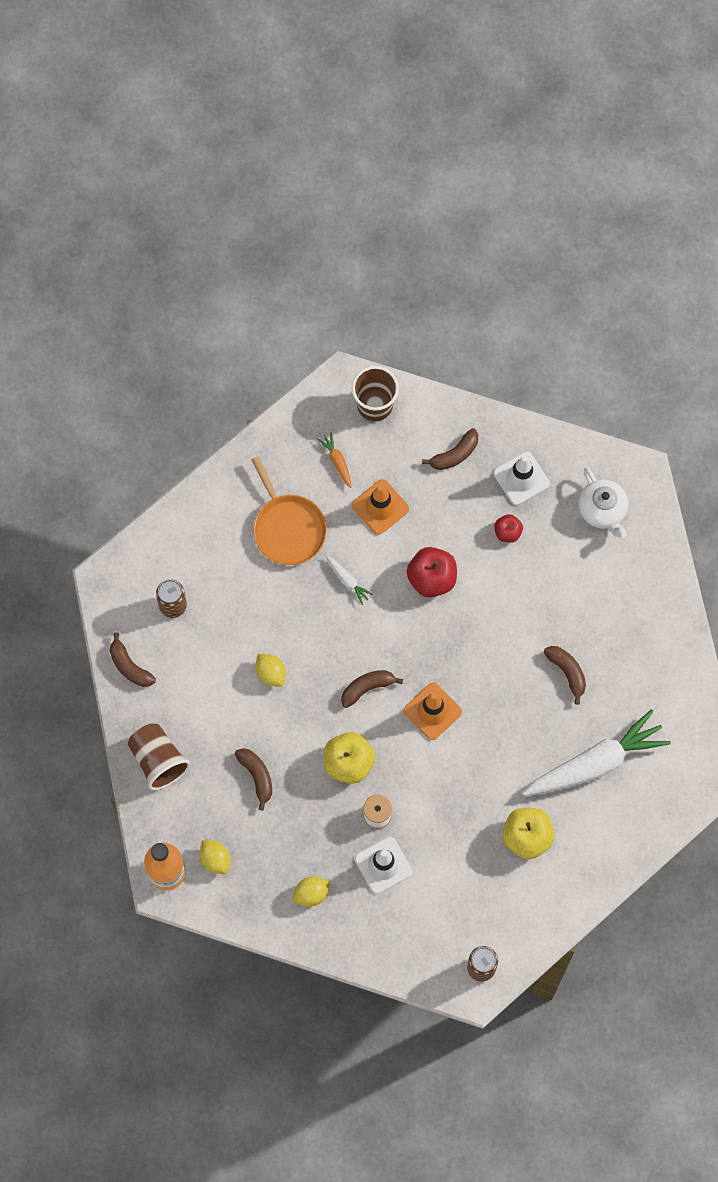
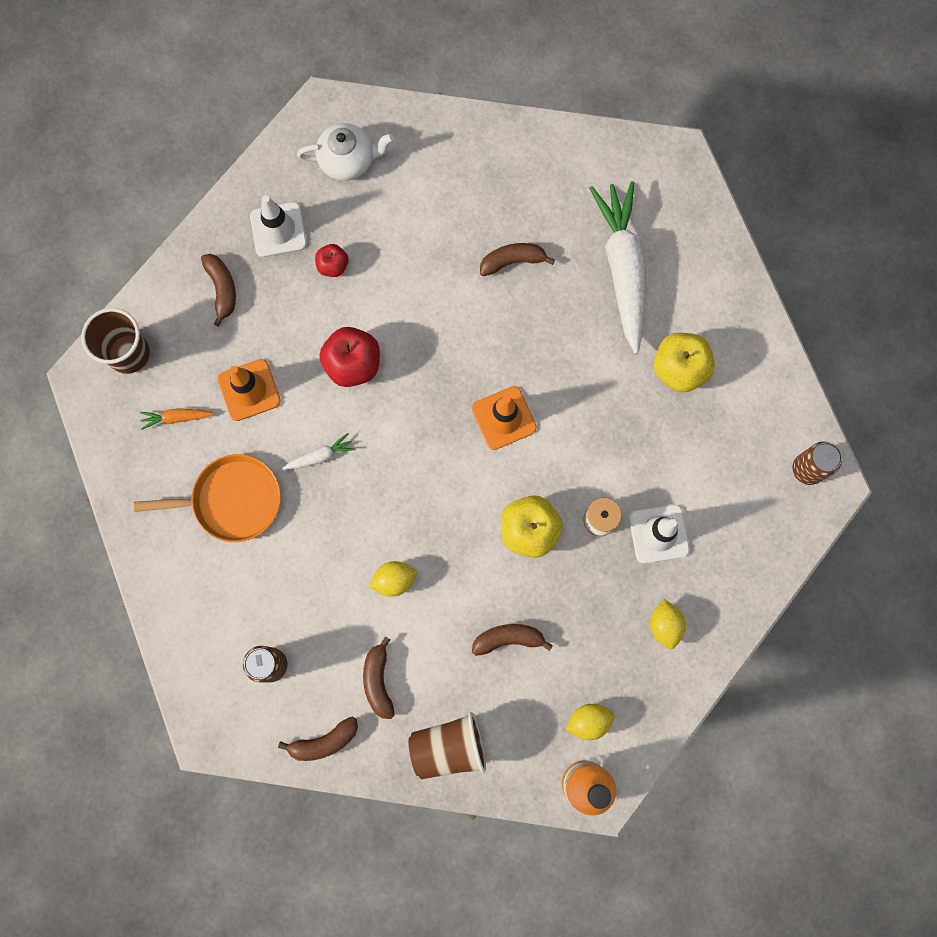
camera: 70 degrees left, 5 degrees up
(367, 688) = (451, 479): brown banana -> brown banana (378, 681)

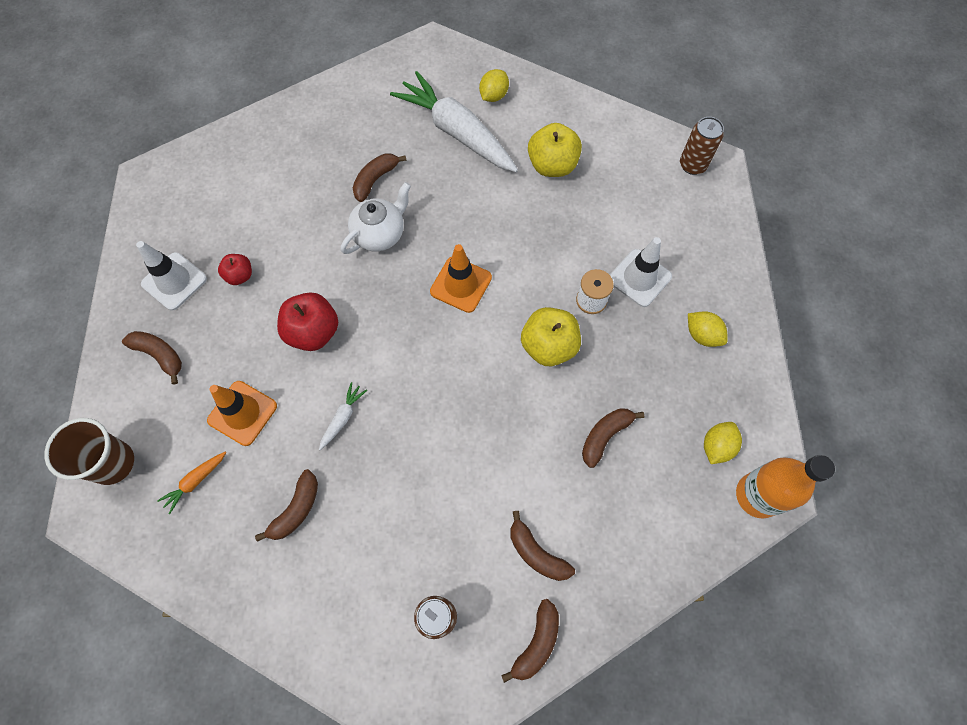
camera: 40 degrees left, 10 degrees down
(232, 500) = (296, 509): orange pan -> brown banana
(348, 160) = (193, 198): white teapot -> white teapot (379, 234)
(394, 580) = (481, 464): yellow lemon -> yellow lemon (493, 96)
(448, 747) = (636, 557): brown cup -> none

